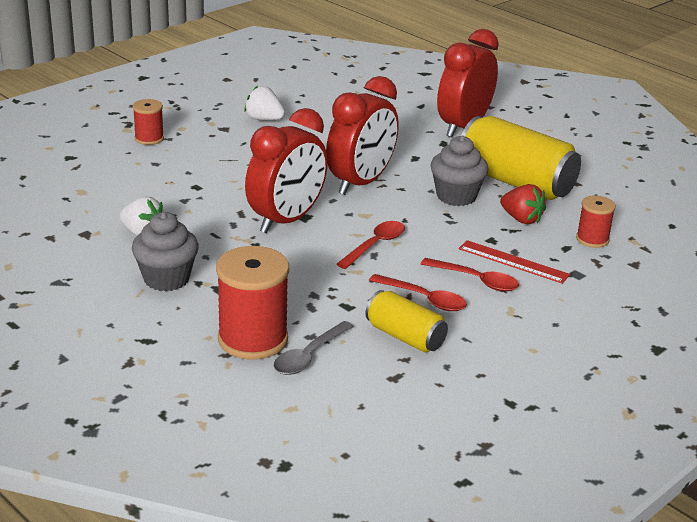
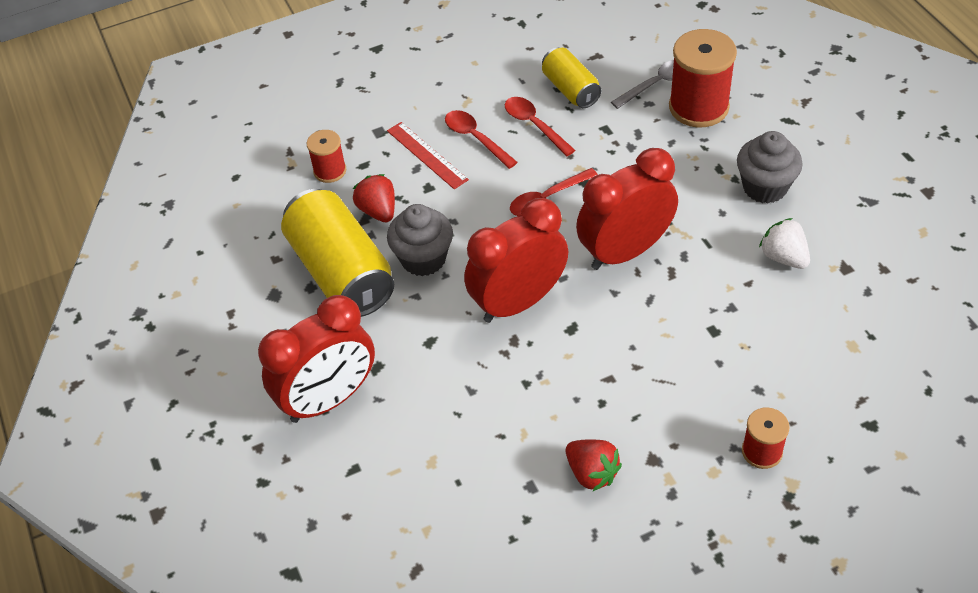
camera: 155 degrees left, 20 degrees up
(264, 119) = (592, 473): white strawberry -> red strawberry

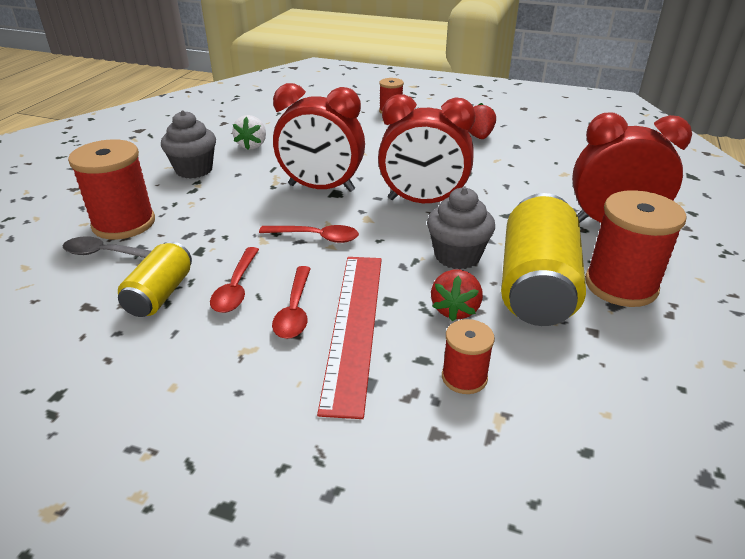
camera: 140 degrees left, 15 degrees down
(280, 318) = (620, 285): none -> red spool
(427, 155) = (354, 326): red ruler -> red ruler, size x1.69

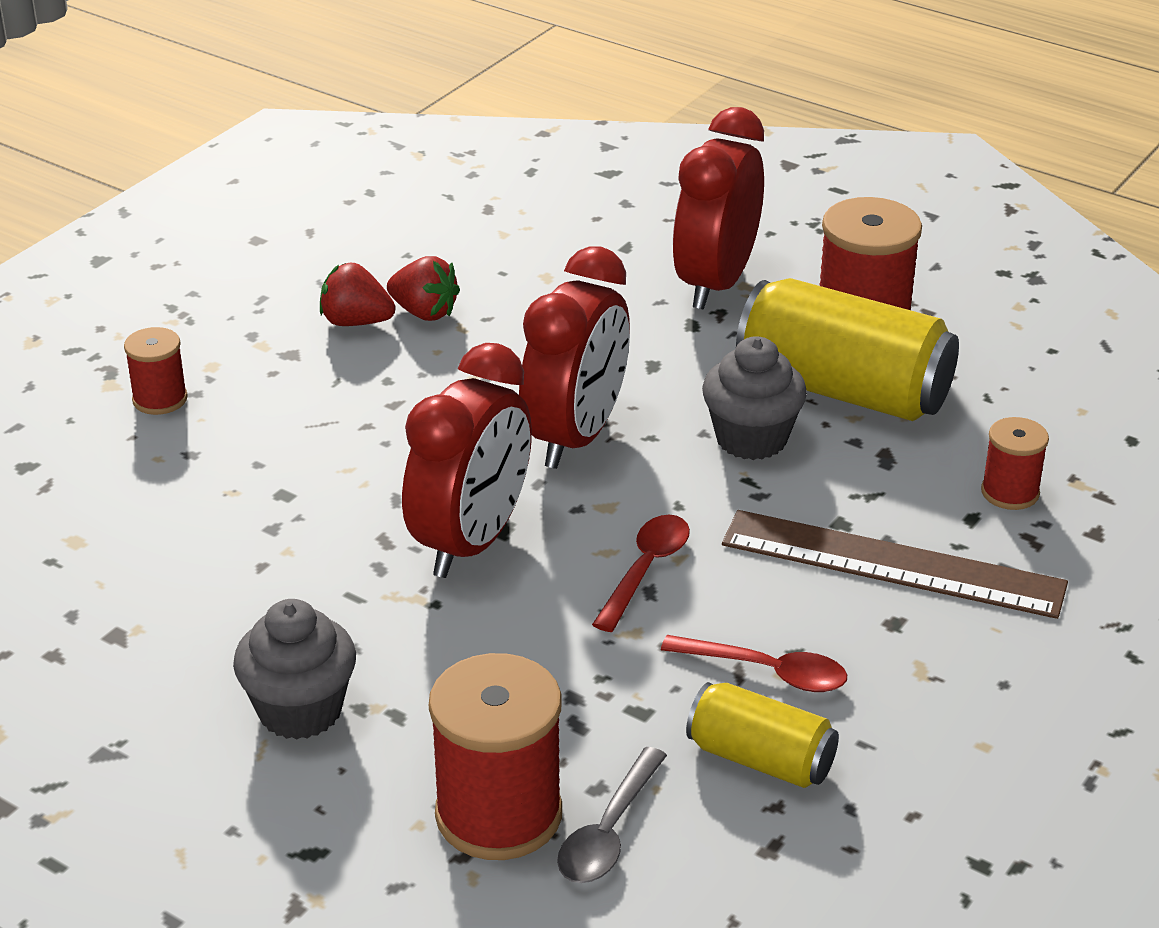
camera: 75 degrees left, 0 degrees up
(252, 145) = (222, 616): white strawberry -> none
(295, 310) = (842, 615): red spoon -> none
(354, 326) = (892, 564): red ruler -> brown ruler
(455, 309) = (878, 470): red strawberry -> red strawberry (424, 312)

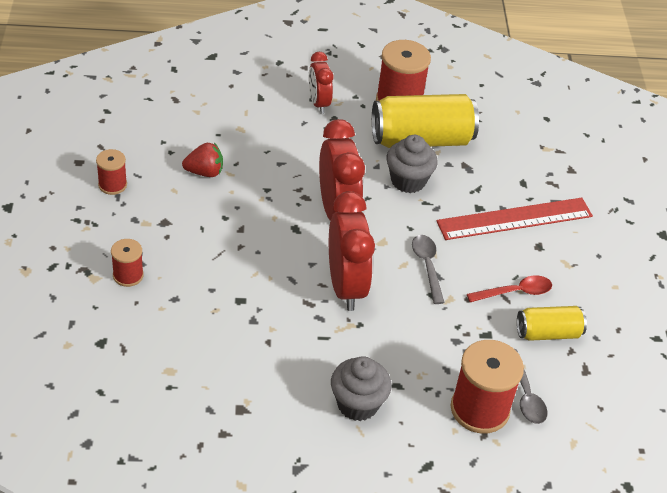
camera: 40 degrees left, 10 degrees up
(356, 322) = (178, 191): red strawberry -> none
(645, 570) = (427, 266): red spoon -> grey spoon
(715, 283) = (318, 103): red clock -> red clock, size x0.59
(892, 564) = (514, 219): brown ruler -> red ruler
(1010, 492) = (526, 164): red spool -> red spool (112, 185)

